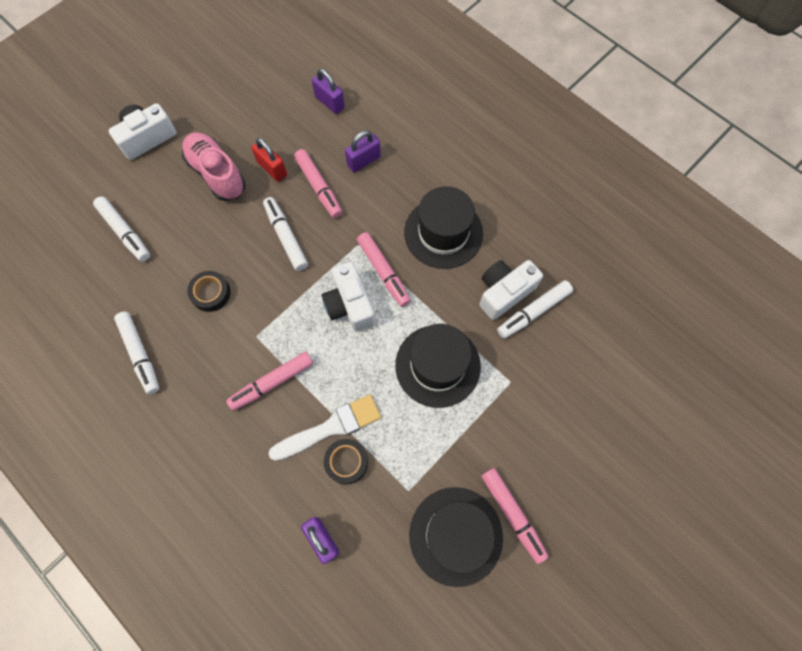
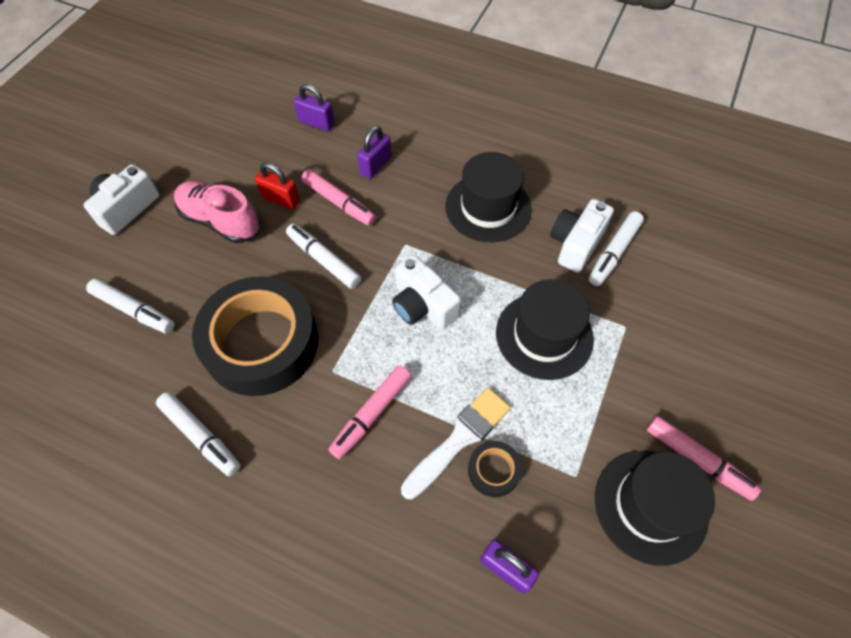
camera: 20 degrees left, 10 degrees down
(211, 293) = (261, 343): black tape -> black tape, size x2.43
(383, 272) = (444, 262): pink marker -> none

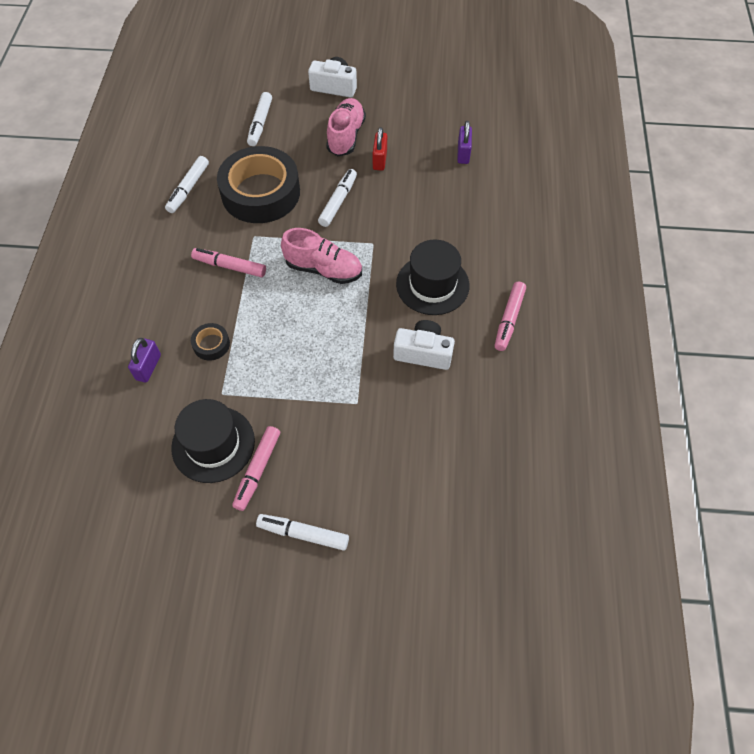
camera: 70 degrees right, 0 degrees up
(339, 203) = (392, 193): pink marker -> pink marker (509, 319)
(376, 165) = (439, 202): purple padlock -> none
(422, 305) = (323, 269): white camera -> pink shoe
(459, 439) = (227, 319): white brush -> none
(544, 335) = (327, 350): black hat -> none
(613, 253) = (426, 381): white marker -> white marker (303, 534)

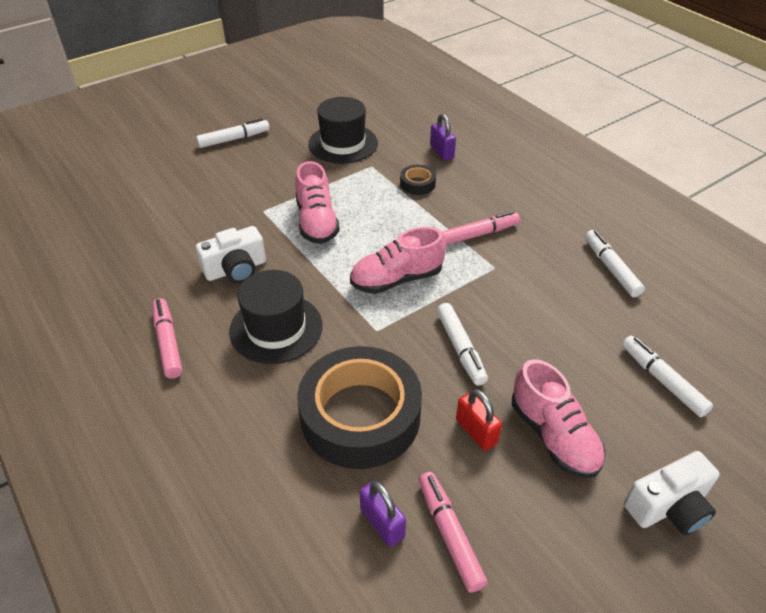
camera: 140 degrees right, 15 degrees down
(257, 470) = (297, 148): pink marker -> pink marker (449, 534)
(260, 193) = (545, 307): black tape -> black tape (360, 416)
(327, 359) = (316, 222): none -> pink shoe

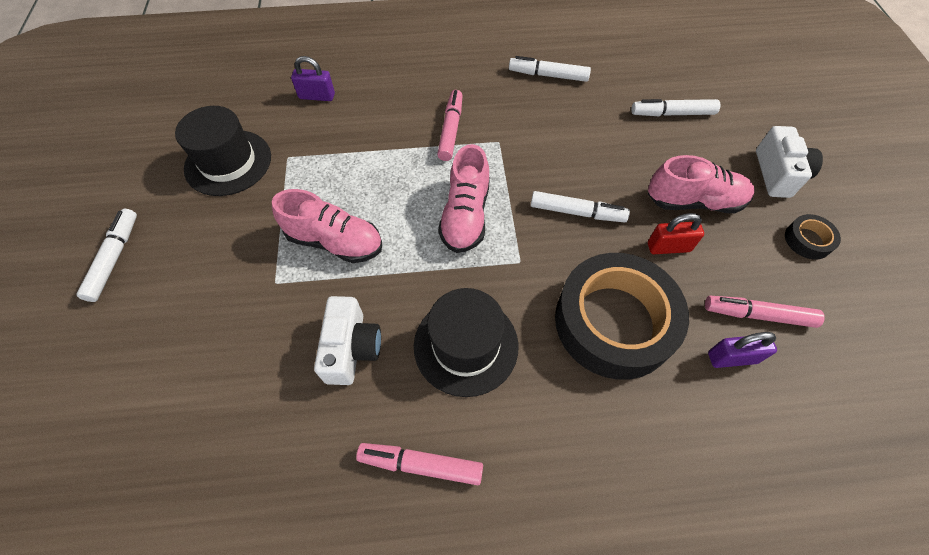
camera: 60 degrees left, 15 degrees up
(417, 184) = (347, 136): black tape -> black tape (807, 240)

